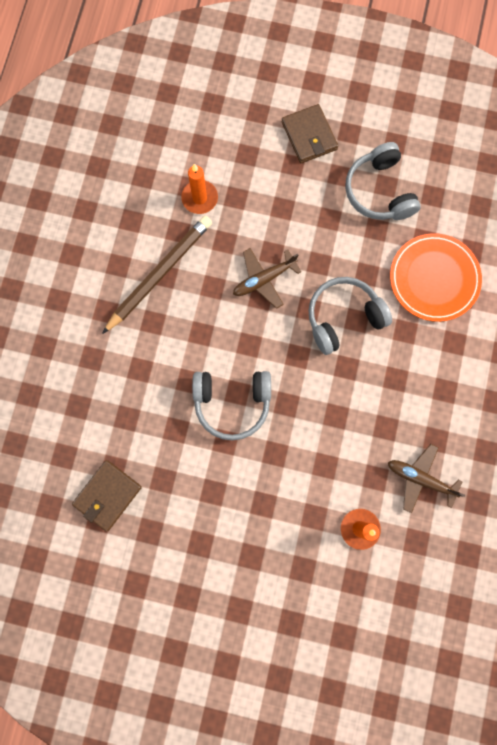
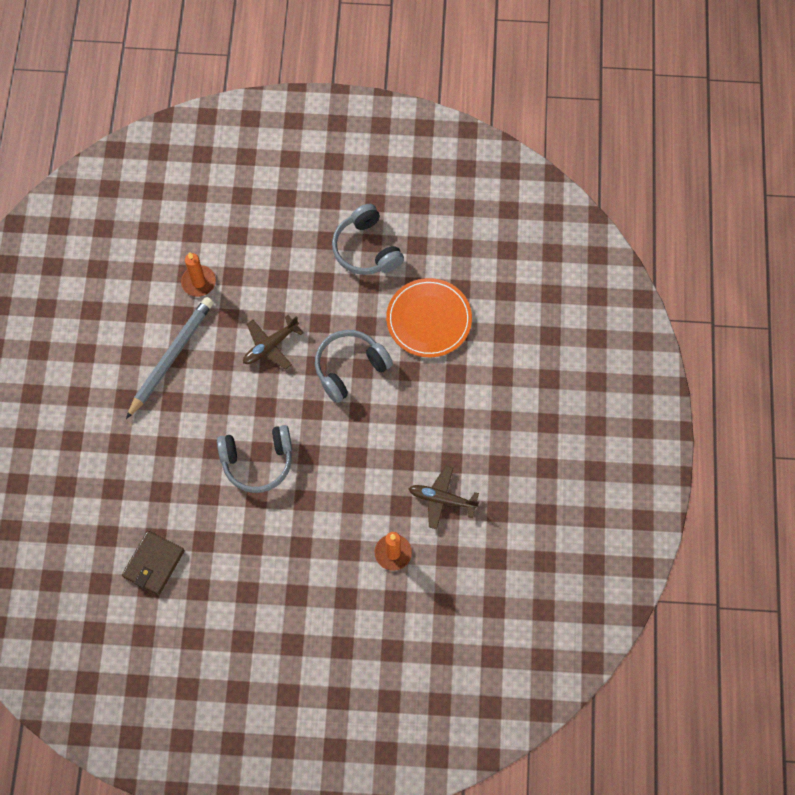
camera: 10 degrees left, 10 degrees down
(160, 274) = (172, 357): brown pencil -> grey pencil
(309, 136) = (293, 209): brown wallet -> none

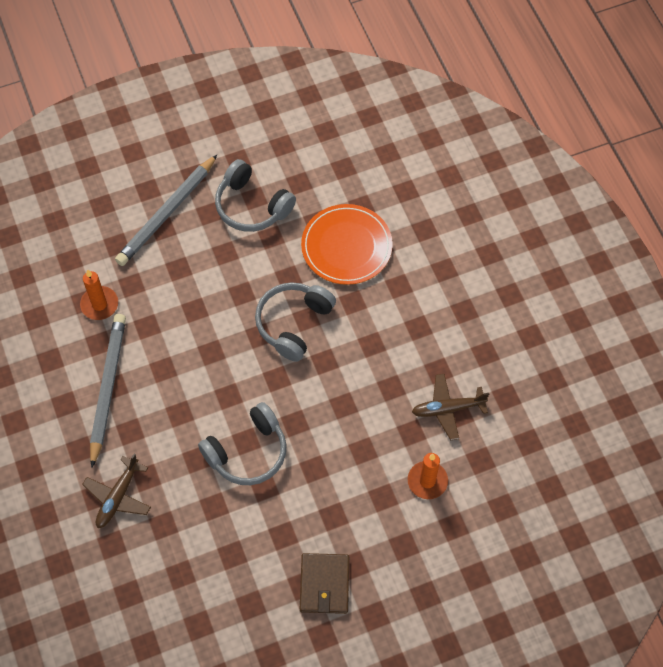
camera: 25 degrees left, 5 degrees down
(154, 564) = (192, 600): brown wallet -> brown wallet (324, 584)
(270, 346) = (203, 335): brown plane -> brown plane (118, 497)
(291, 225) = (166, 213): none -> grey pencil

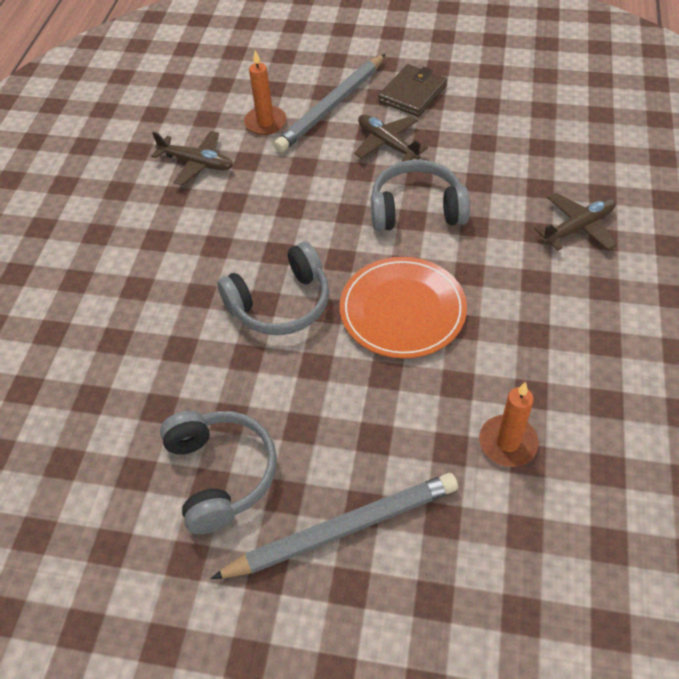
camera: 145 degrees left, 10 degrees down
(108, 388) = (541, 336): grey pencil -> grey pencil (331, 106)
(310, 510) = (387, 144): none -> brown plane
(346, 246) = (151, 358): orange plate -> orange plate (402, 310)

